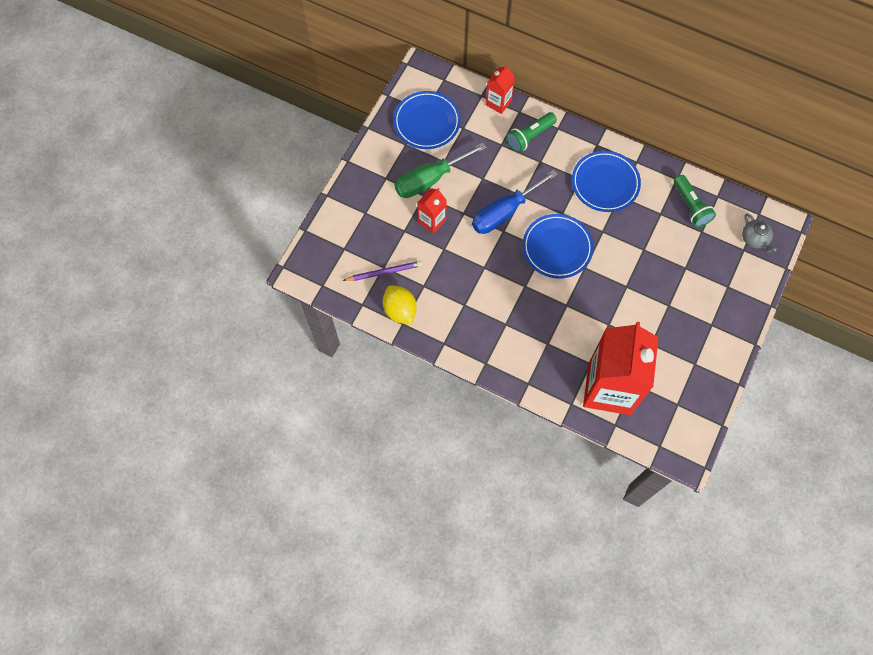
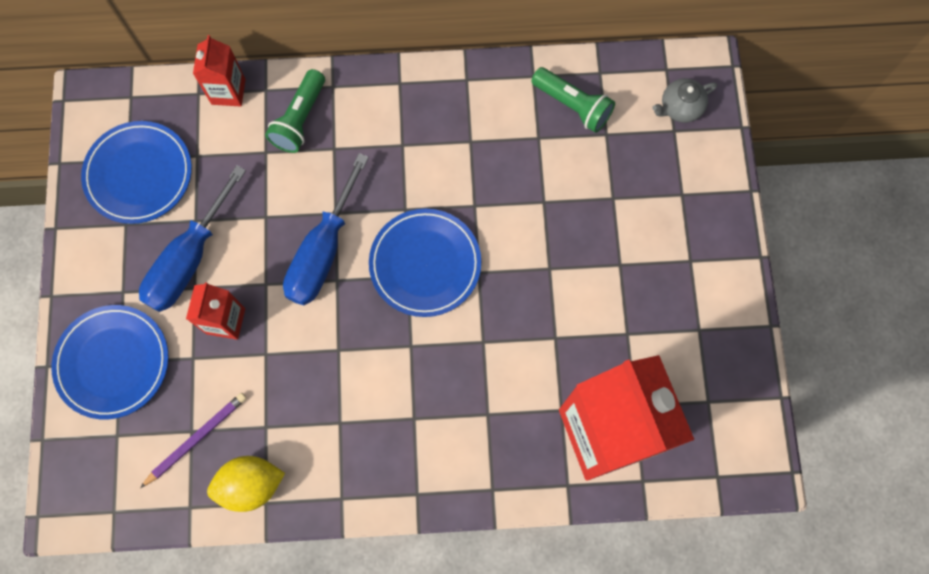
camera: 30 degrees left, 5 degrees up
(400, 310) = (251, 485): yellow lemon -> yellow lemon turned 45 degrees counterclockwise
(429, 179) = (189, 259): green screwdriver -> blue screwdriver
(605, 183) = (441, 133): blue plate -> blue plate (113, 362)
(754, 239) = (680, 108): grey teapot -> grey teapot turned 120 degrees clockwise

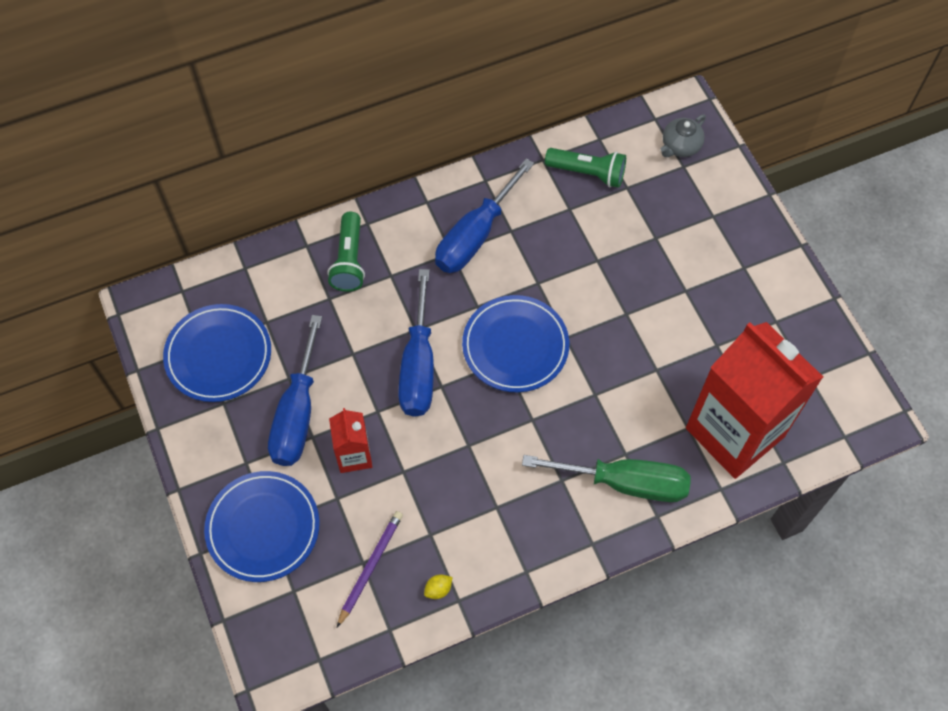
camera: 20 degrees left, 10 degrees down
(228, 91) = (272, 257): red carton -> none
(251, 485) = (438, 589): yellow lemon -> yellow lemon, size x0.44
(433, 134) = (475, 235): none -> blue screwdriver
(475, 444) = (625, 483): none -> green screwdriver

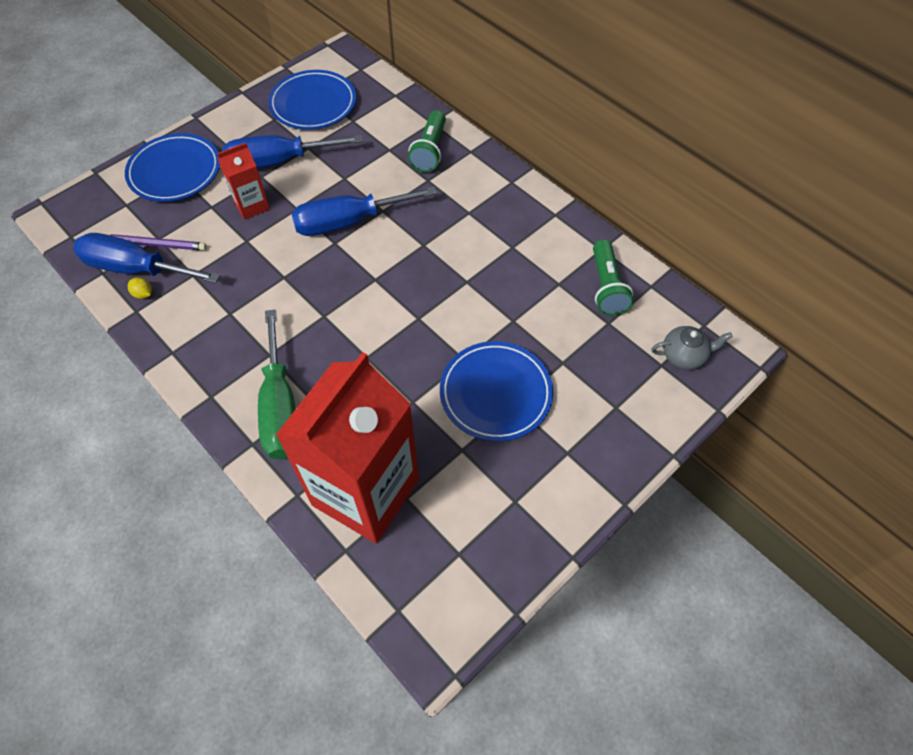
camera: 70 degrees right, 5 degrees down
(349, 260) = (430, 151): green flashlight -> green flashlight turned 60 degrees counterclockwise
(475, 235) = (494, 223): blue screwdriver -> blue screwdriver (136, 268)
(515, 346) = (393, 283): blue plate -> blue plate (495, 393)
(680, 146) = (684, 356): grey teapot -> grey teapot turned 150 degrees clockwise

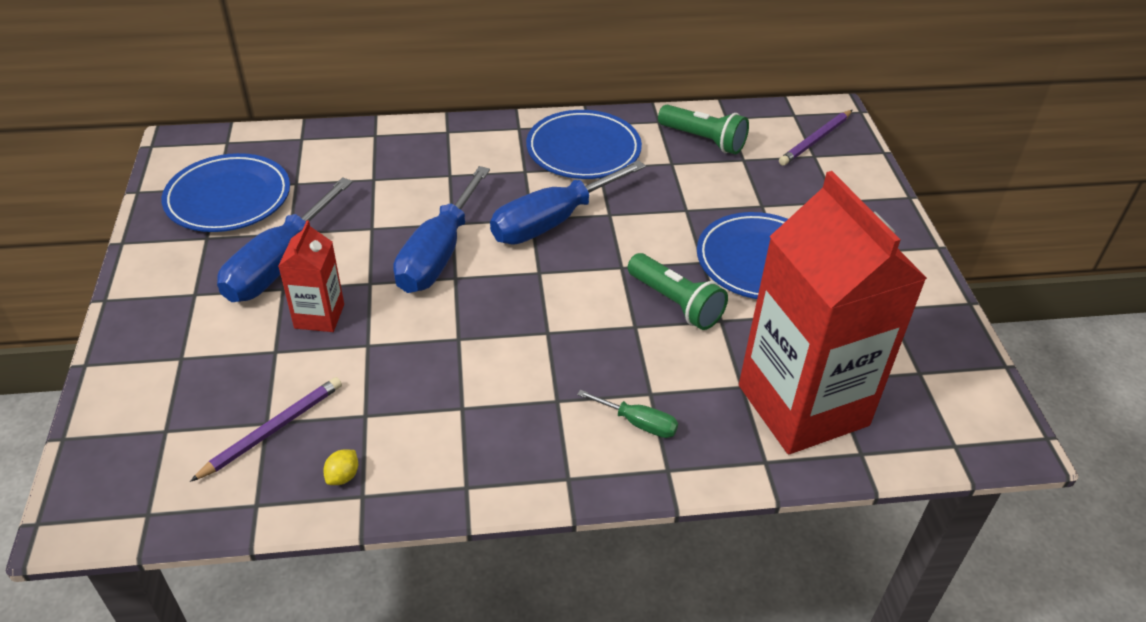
camera: 55 degrees left, 15 degrees down
(136, 268) = (291, 466): blue screwdriver -> blue screwdriver (552, 222)
(143, 294) = (343, 476): yellow lemon -> yellow lemon turned 45 degrees counterclockwise
(175, 171) = (172, 358): blue plate -> blue plate (583, 150)
(280, 407) = (638, 423): green screwdriver -> green screwdriver, size x0.47
(430, 151) = (412, 154): green flashlight -> green flashlight (675, 303)
(684, 356) = (815, 140): grey teapot -> purple pencil

